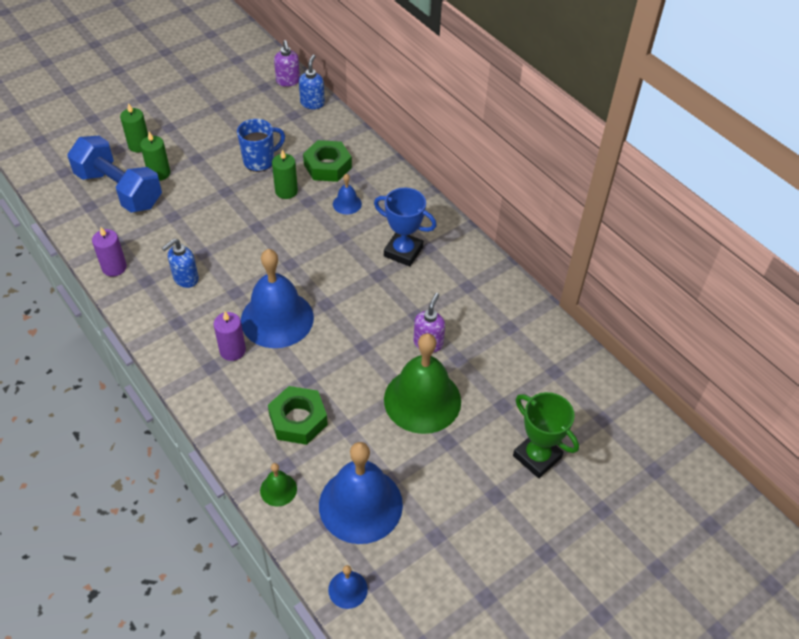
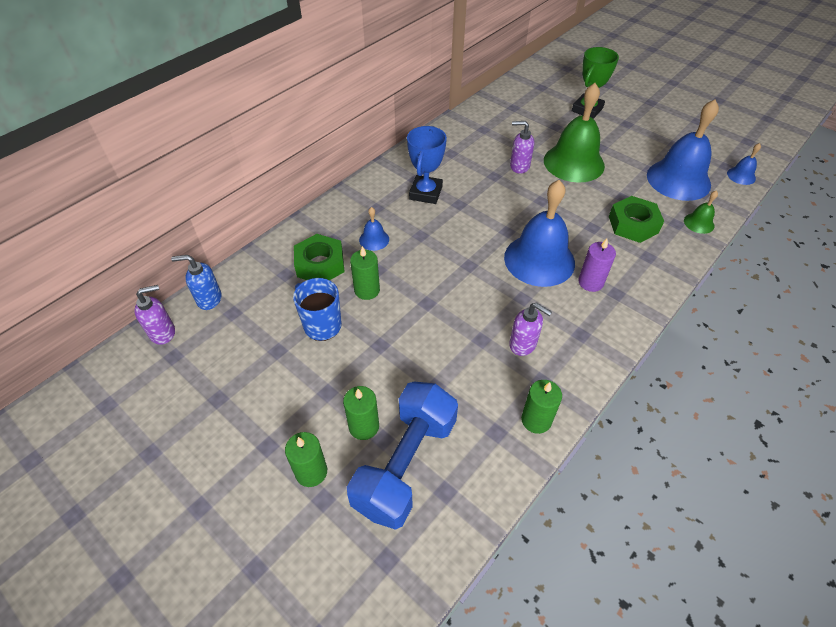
camera: 100 degrees left, 0 degrees up
(114, 267) = (536, 420): purple candle -> green candle
(185, 279) = (523, 344): blue soap dispenser -> purple soap dispenser

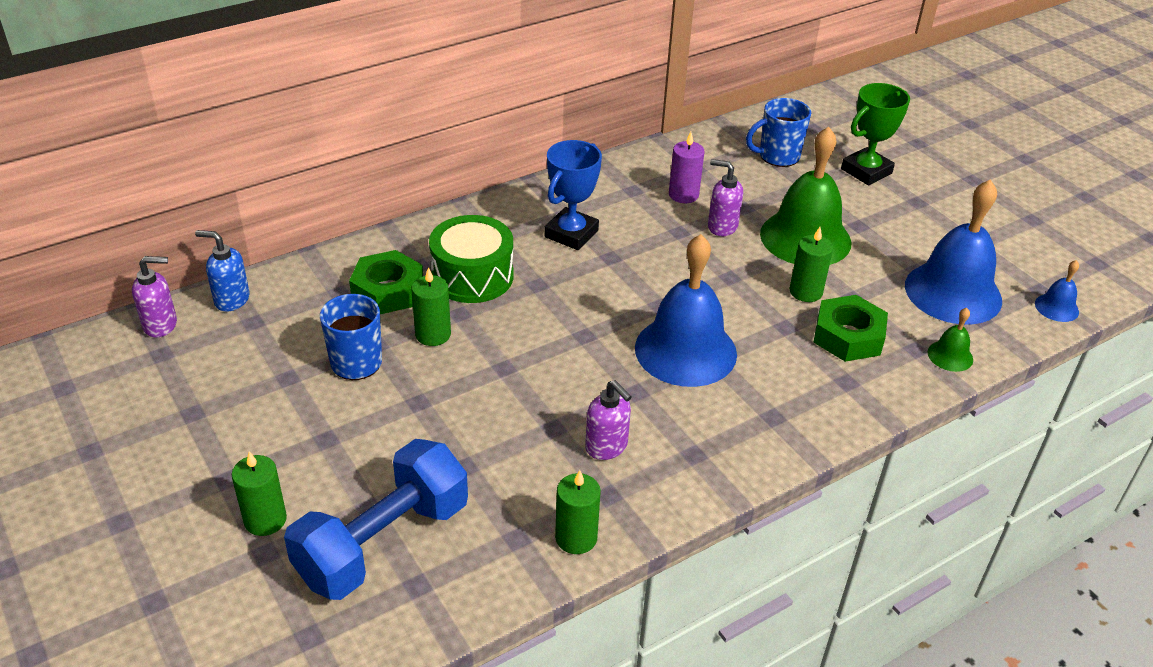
camera: 15 degrees right, 10 degrees down
(364, 426) = (352, 488): green candle -> green candle (805, 292)
(374, 239) = (472, 276): blue bell -> green drum
(529, 111) = (777, 156): none -> blue mug
(590, 282) = (743, 394): purple candle -> purple candle (683, 195)

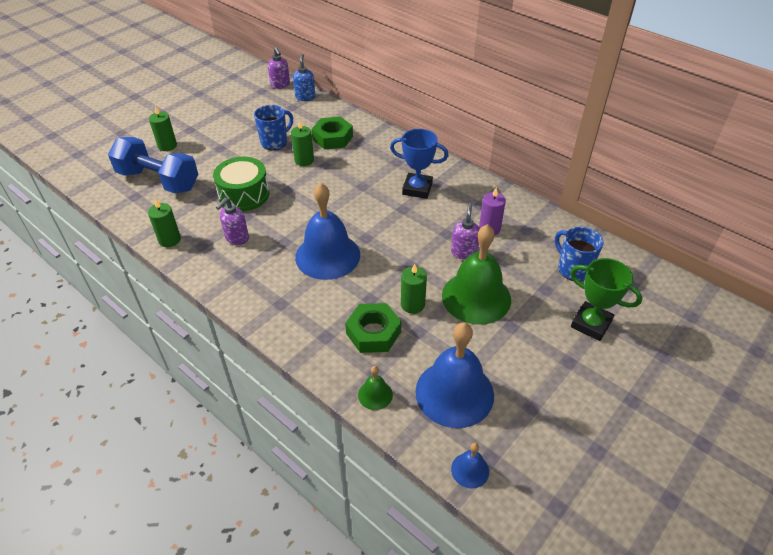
camera: 75 degrees right, 5 degrees up
(472, 276) = (358, 162): green drum -> green drum (244, 194)

